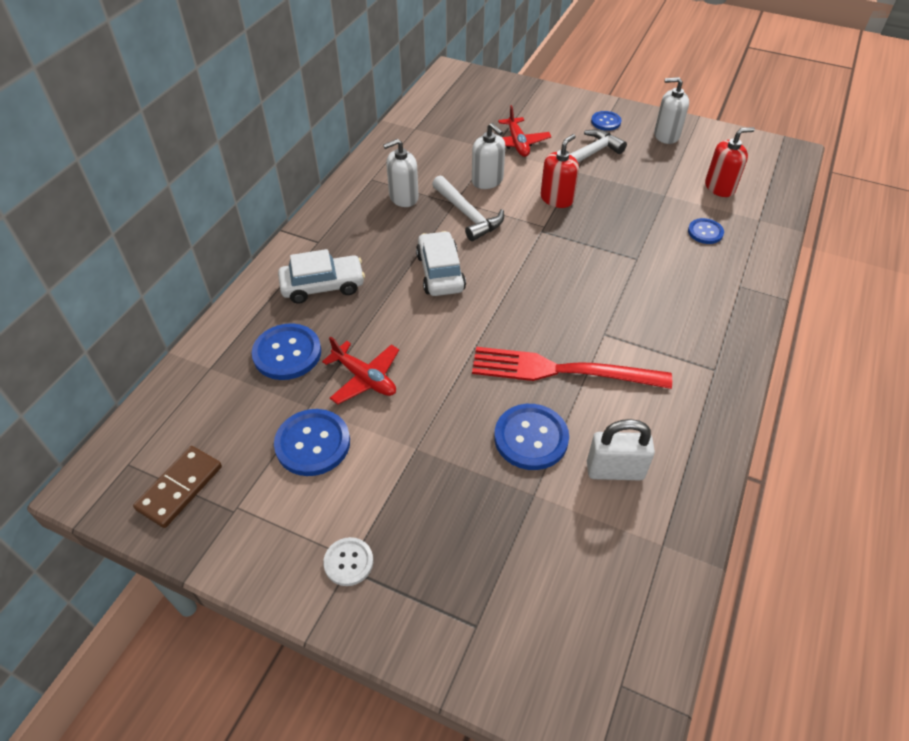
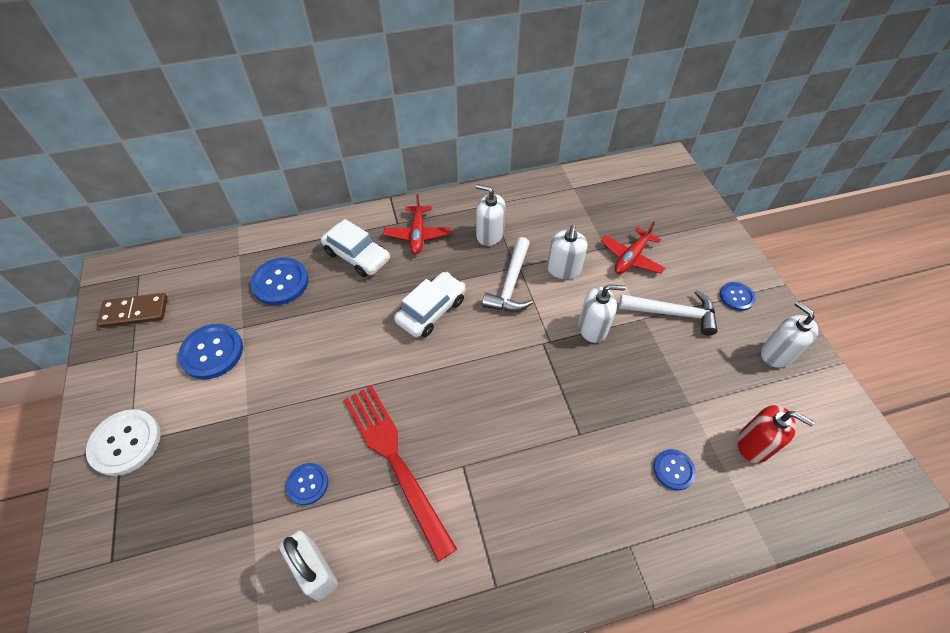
camera: 50 degrees right, 5 degrees up
(348, 562) = (125, 443): white button -> white button, size x1.69
(365, 378) = (290, 339): red plane -> red plane (417, 234)
(531, 438) = (307, 484): blue button -> blue button, size x0.59
(557, 199) = (593, 328): red soap dispenser -> white soap dispenser

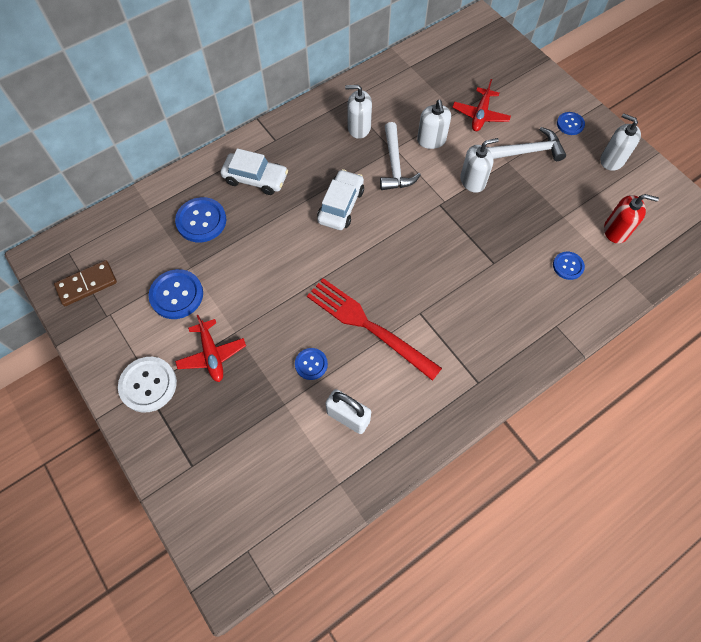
camera: 20 degrees left, 10 degrees up
(417, 234) = (298, 145): red plane -> red plane (212, 354)

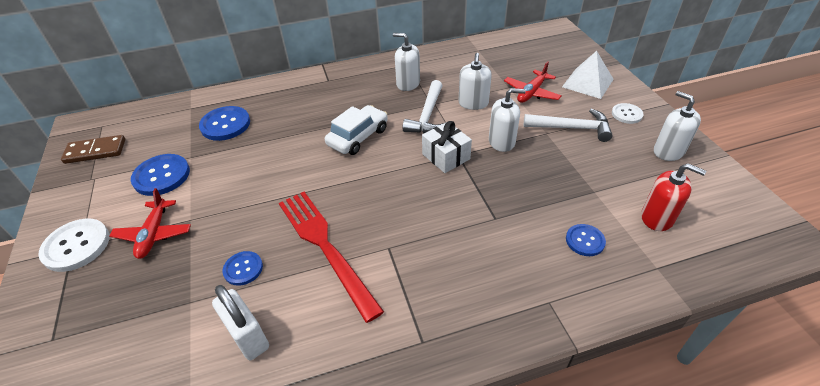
camera: 20 degrees right, 20 degrees down
(255, 179) = (293, 103): white car -> none
(430, 209) = (446, 156): none -> white gift
(527, 91) = (587, 83): none -> white pyramid
(570, 124) = (626, 114): blue button -> white button

